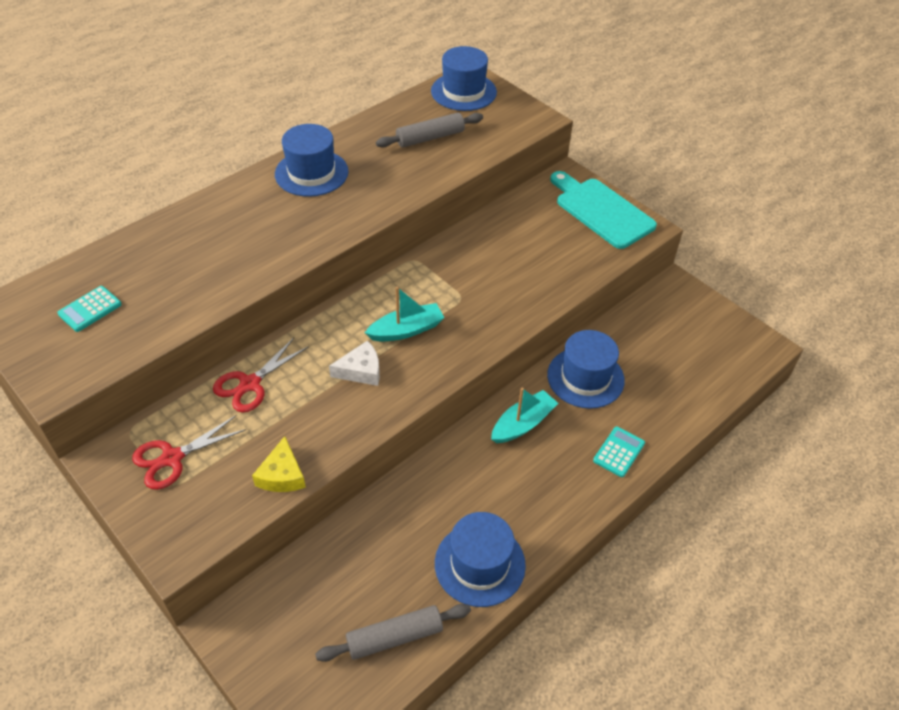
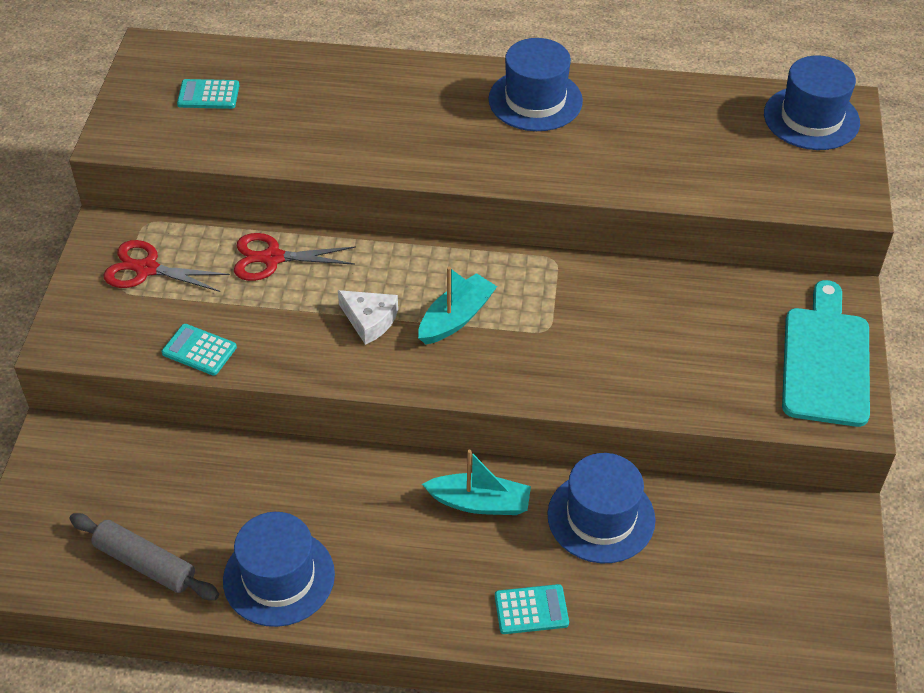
camera: 50 degrees right, 0 degrees up
(282, 475) = (199, 350): yellow cheese -> turquoise calculator
(406, 330) = (456, 318): turquoise boat -> turquoise boat turned 75 degrees counterclockwise
(430, 138) = (700, 143): grey rolling pin -> none

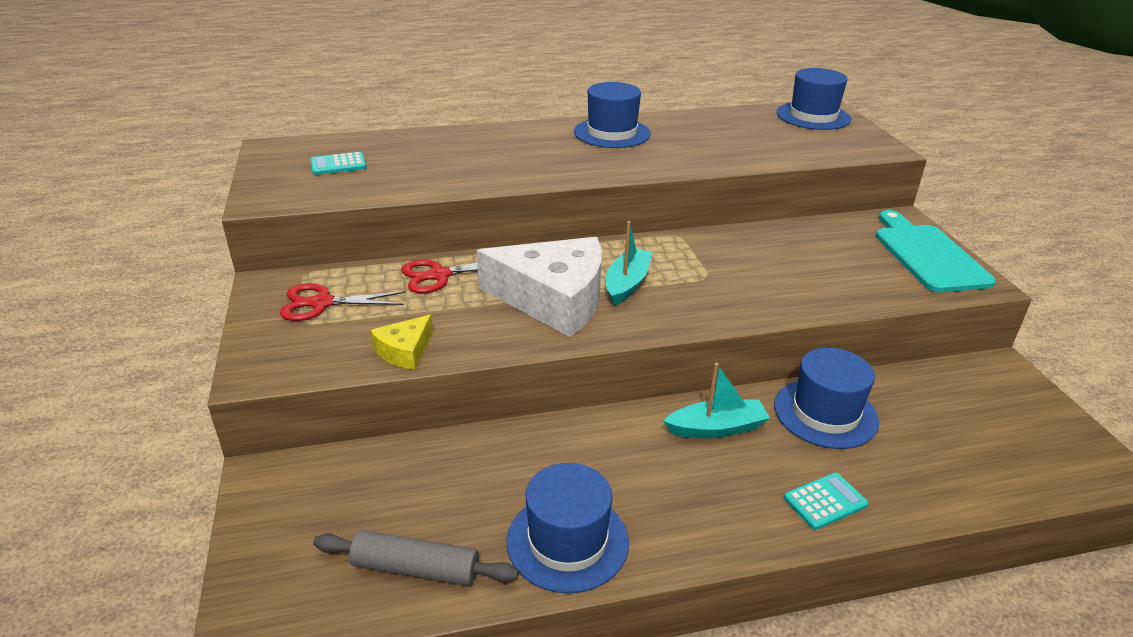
camera: 20 degrees left, 15 degrees down
(199, 350) = (405, 351): turquoise calculator -> yellow cheese
(369, 320) = (553, 299): white cheese -> white cheese, size x2.18

